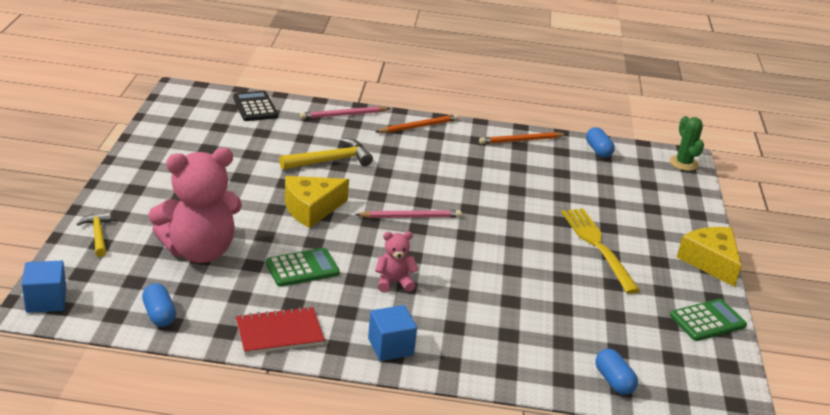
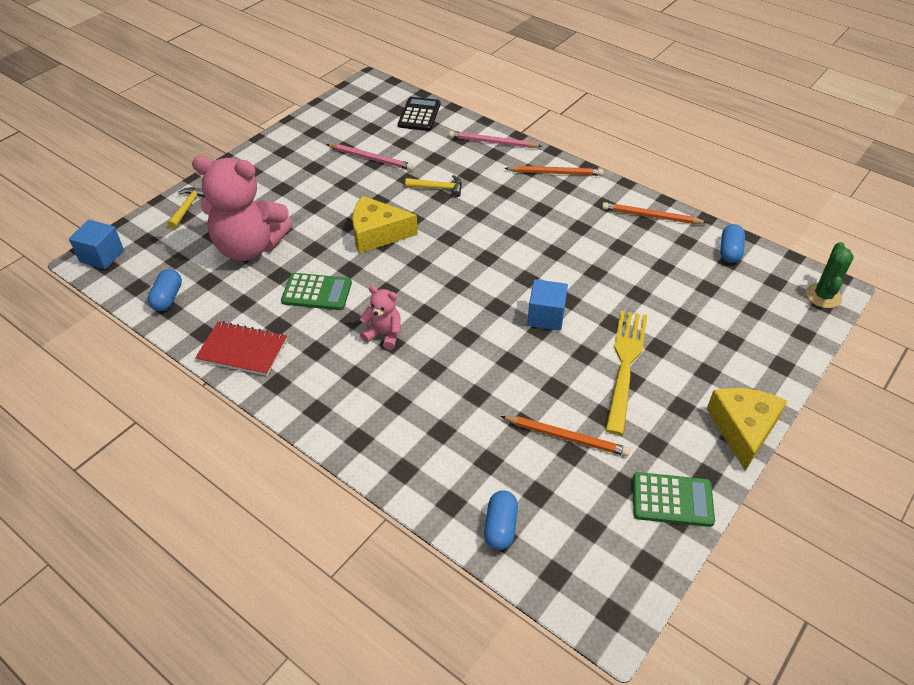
camera: 35 degrees right, 15 degrees up
(330, 160) = (438, 188): yellow hammer -> yellow hammer, size x0.63
(390, 347) = (321, 401): blue cube -> blue cube (546, 316)
(410, 217) = (460, 270): pink pencil -> pink pencil (371, 158)
(602, 306) = (566, 437): none -> orange pencil

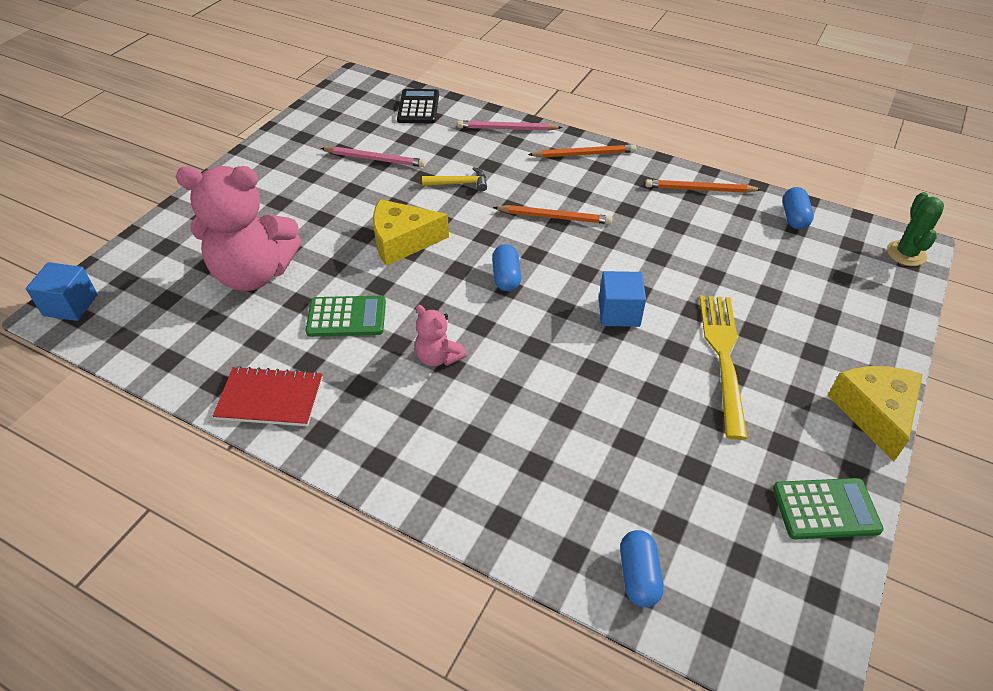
camera: 10 degrees left, 0 degrees up
(168, 298) = (163, 346): blue capsule -> blue capsule (506, 277)
(188, 207) = (169, 235): yellow hammer -> none
(384, 334) = (438, 357): pink teddy bear -> pink teddy bear turned 150 degrees counterclockwise
(566, 437) = (683, 451): orange pencil -> orange pencil (554, 217)

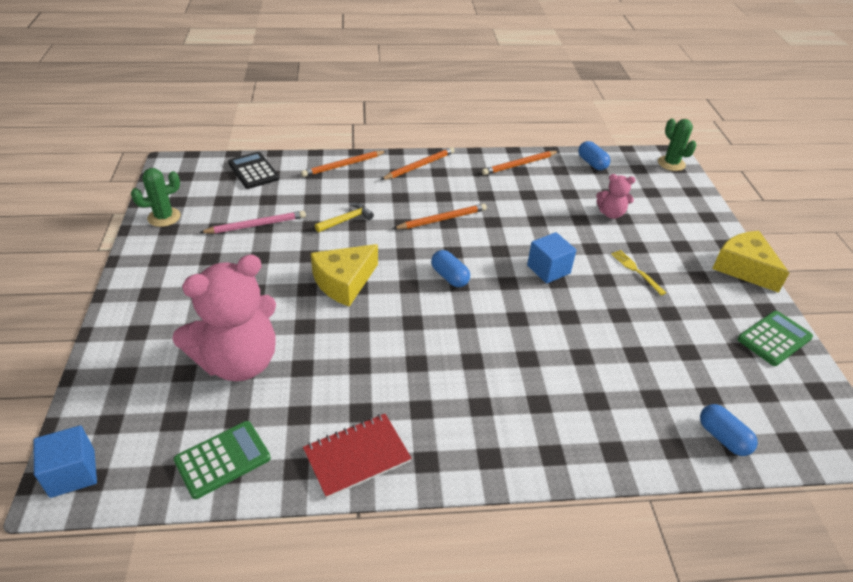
camera: 35 degrees left, 5 degrees down
(307, 125) = (164, 217): none -> green cactus
(346, 317) = (356, 361): green calculator -> green calculator (222, 459)
(438, 357) = (458, 358): pink teddy bear -> pink teddy bear (611, 214)
(507, 129) = (343, 165): pink pencil -> orange pencil
(723, 356) = (636, 270): yellow fork -> yellow fork, size x0.50

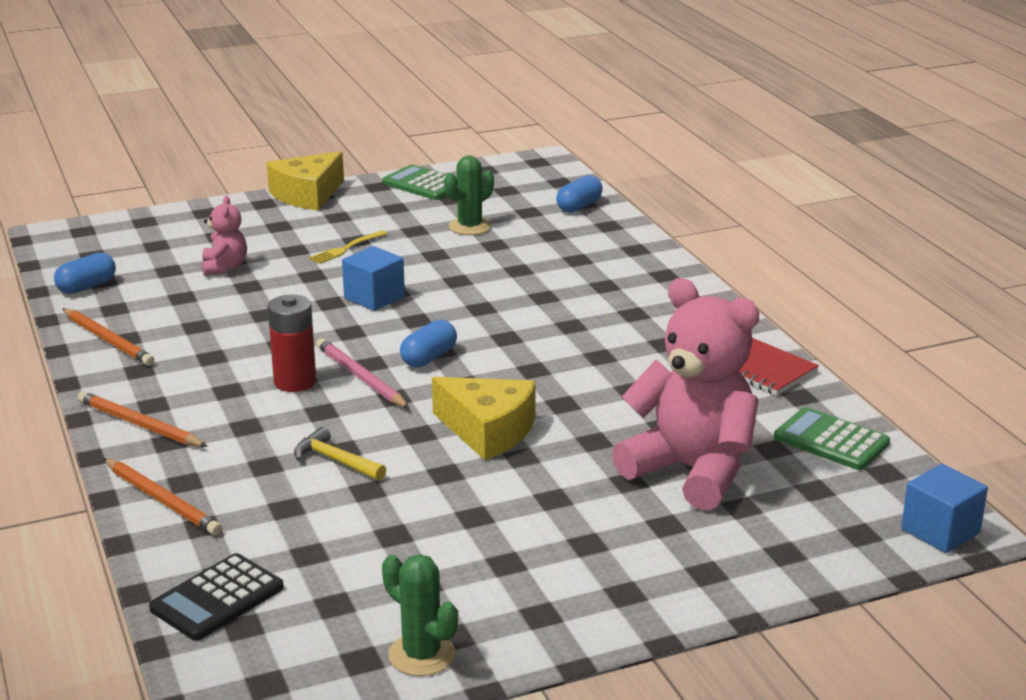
camera: 105 degrees left, 15 degrees down
(256, 225) = (393, 543): pink pencil -> pink pencil (360, 378)
(442, 219) = (295, 382): orange pencil -> red battery
(671, 163) = (71, 234): green cactus -> green cactus (470, 227)

